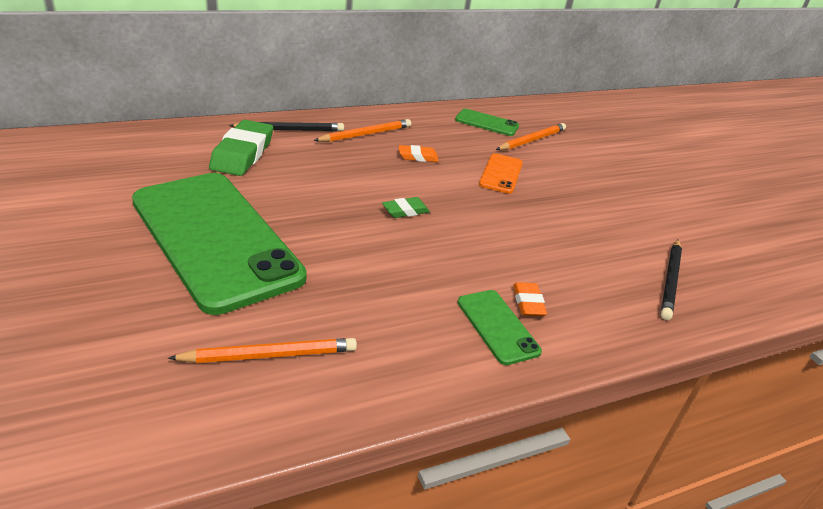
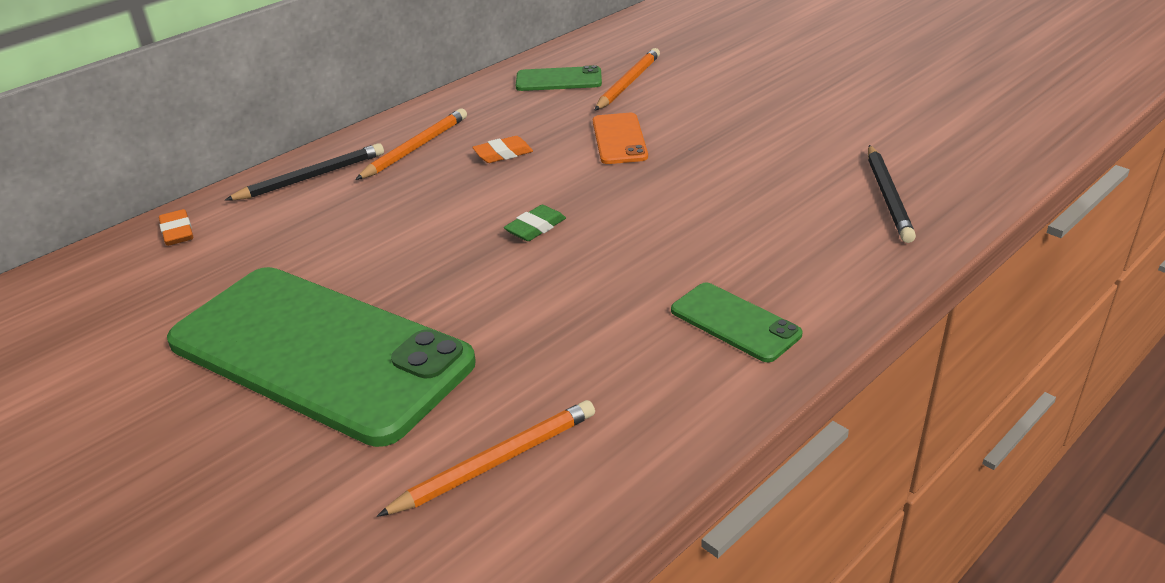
camera: 15 degrees left, 0 degrees up
(242, 154) = (271, 231): green eraser -> none
(528, 303) = (751, 282): orange eraser -> orange eraser (177, 232)

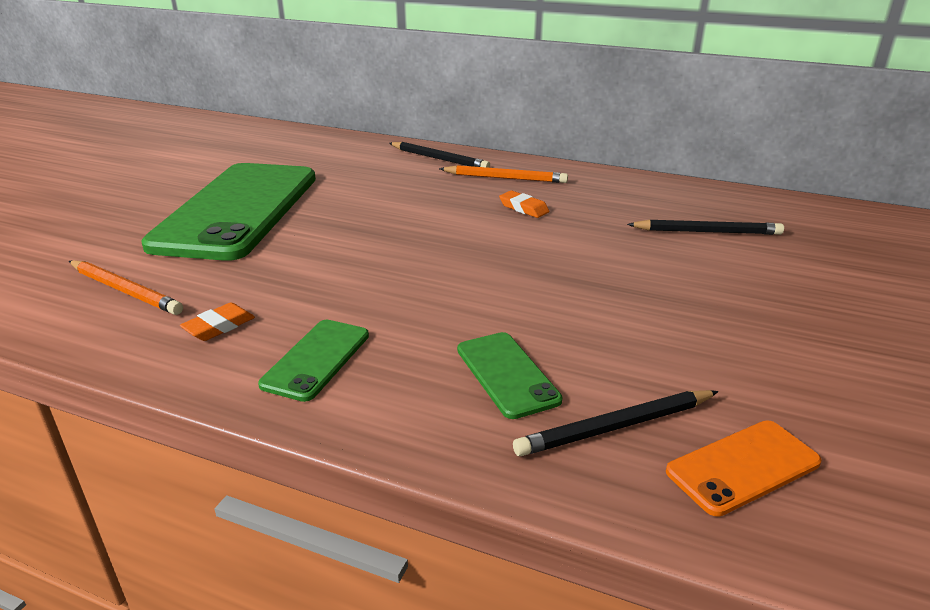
camera: 65 degrees right, 5 degrees down
(177, 232) = (352, 144): orange eraser -> orange eraser (219, 326)
(535, 228) = (420, 243): green eraser -> none
(558, 80) = (674, 202): green phone -> green phone (507, 374)
(619, 139) = (594, 248): orange phone -> orange phone (743, 467)
(628, 83) = (707, 232): orange pencil -> black pencil

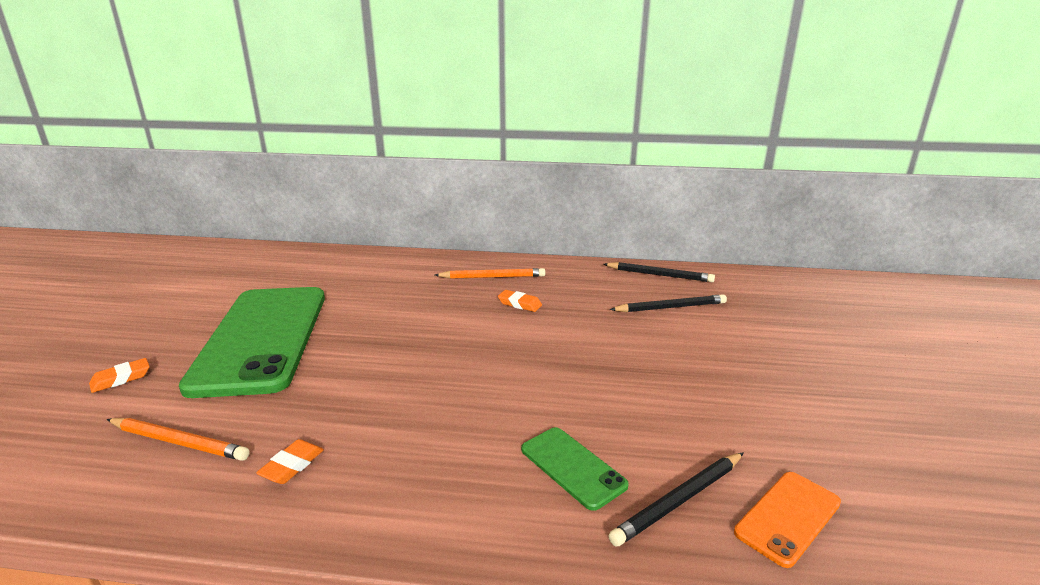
camera: 15 degrees left, 5 degrees down
(96, 229) = (121, 379): none -> orange eraser
(316, 359) = (400, 483): green phone -> none
(439, 159) = (429, 265): black pencil -> black pencil (660, 275)

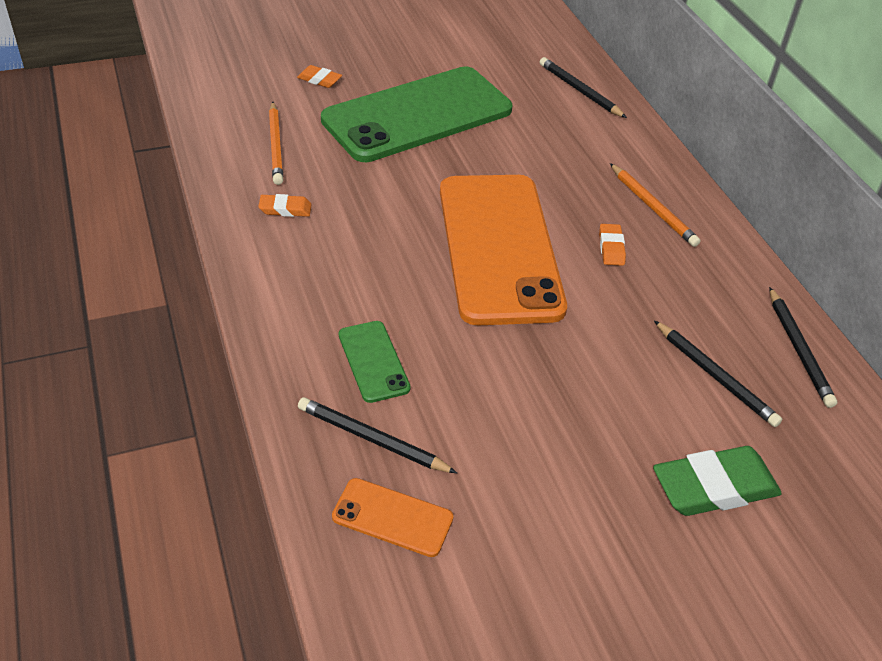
camera: 60 degrees right, 20 degrees up
(337, 263) = (579, 90): none -> black pencil
(477, 350) = (499, 247): none -> orange phone
(572, 467) = (373, 361): green phone -> green phone turned 45 degrees counterclockwise
(773, 340) = (714, 487): none -> green eraser

